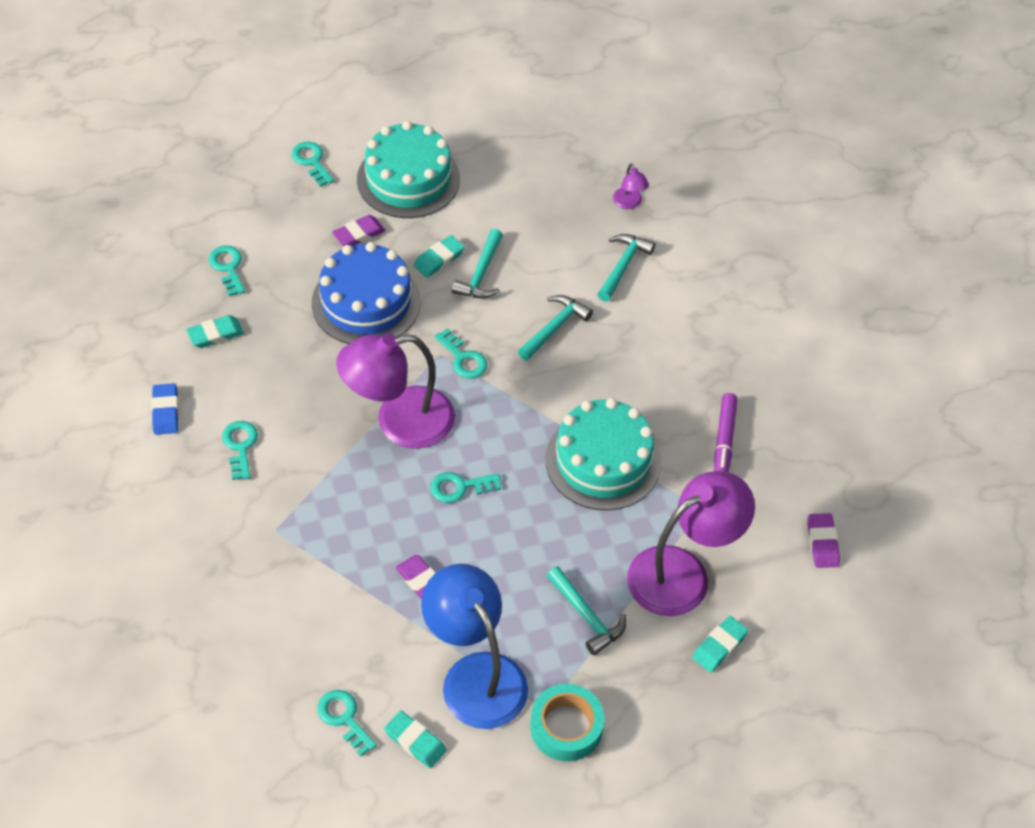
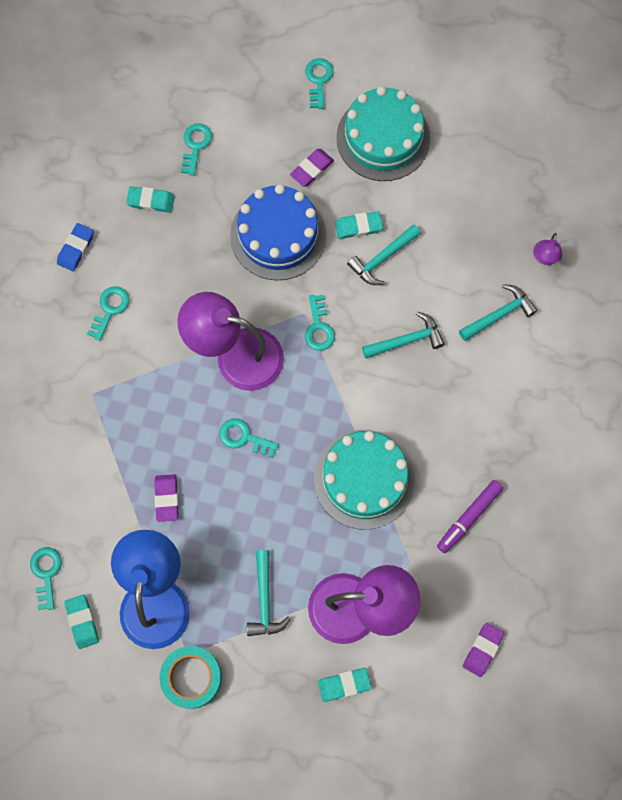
camera: 35 degrees right, 20 degrees up
(359, 234) = (312, 169): purple eraser -> purple eraser turned 45 degrees counterclockwise

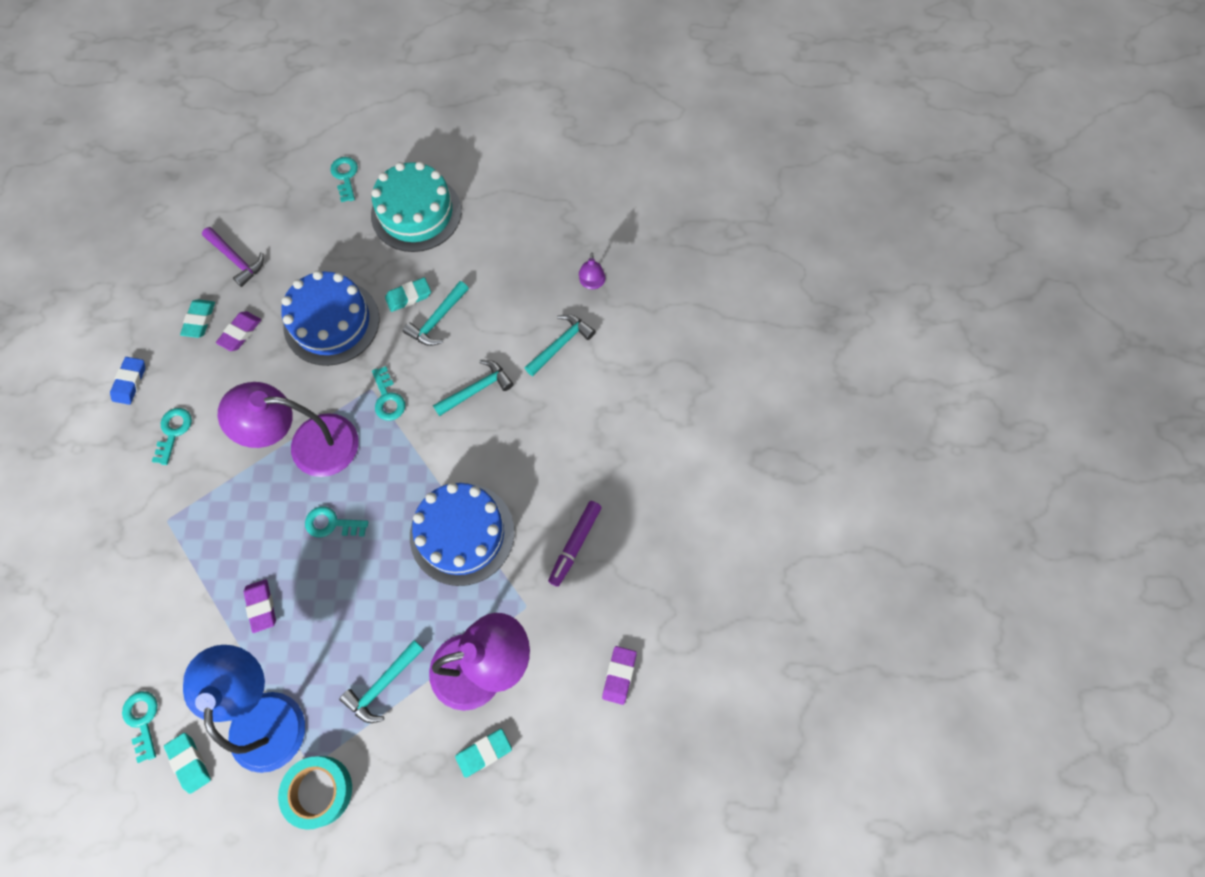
camera: 15 degrees left, 5 degrees down
(151, 201) = (200, 320): turquoise eraser -> turquoise eraser turned 75 degrees counterclockwise
(195, 145) = (236, 260): turquoise key -> purple hammer
(265, 599) = (383, 684): turquoise hammer -> turquoise hammer turned 60 degrees clockwise
(312, 169) = (353, 255): purple eraser -> purple eraser (240, 333)
(364, 479) = (462, 533): turquoise cake -> blue cake

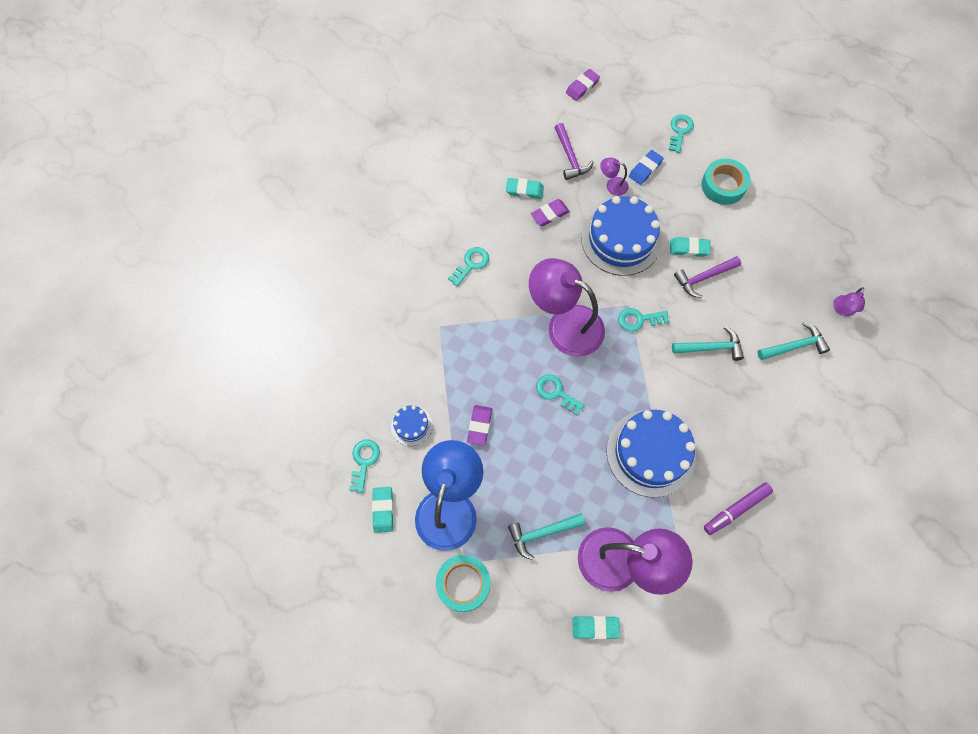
camera: 30 degrees right, 0 degrees up
(130, 382) = (456, 212): blue eraser -> blue eraser (645, 169)
(182, 648) = (411, 425): none -> blue cake
(200, 320) = (524, 190): turquoise eraser -> turquoise eraser turned 60 degrees clockwise
(296, 268) = (612, 185): none -> purple lamp
(388, 398) = (638, 319): turquoise key -> turquoise key turned 75 degrees clockwise
(416, 213) = (723, 185): turquoise cake -> turquoise tape
(438, 320) = (704, 278): turquoise hammer -> purple hammer
(619, 675) = (726, 630): purple eraser -> purple eraser (582, 87)

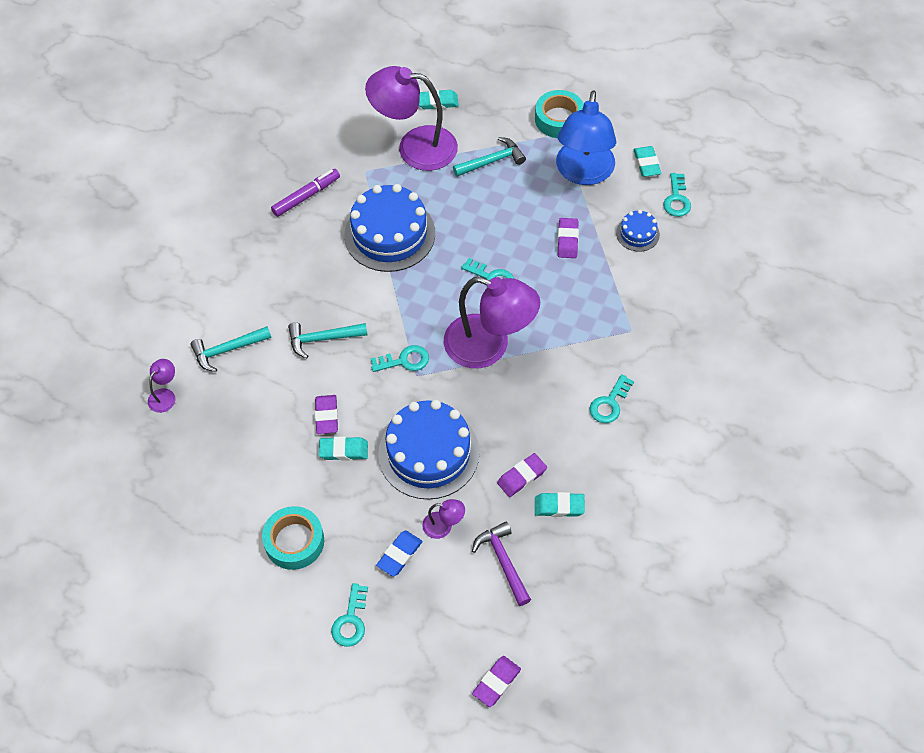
camera: 175 degrees right, 10 degrees down
(704, 278) = (326, 416): purple hammer -> purple eraser

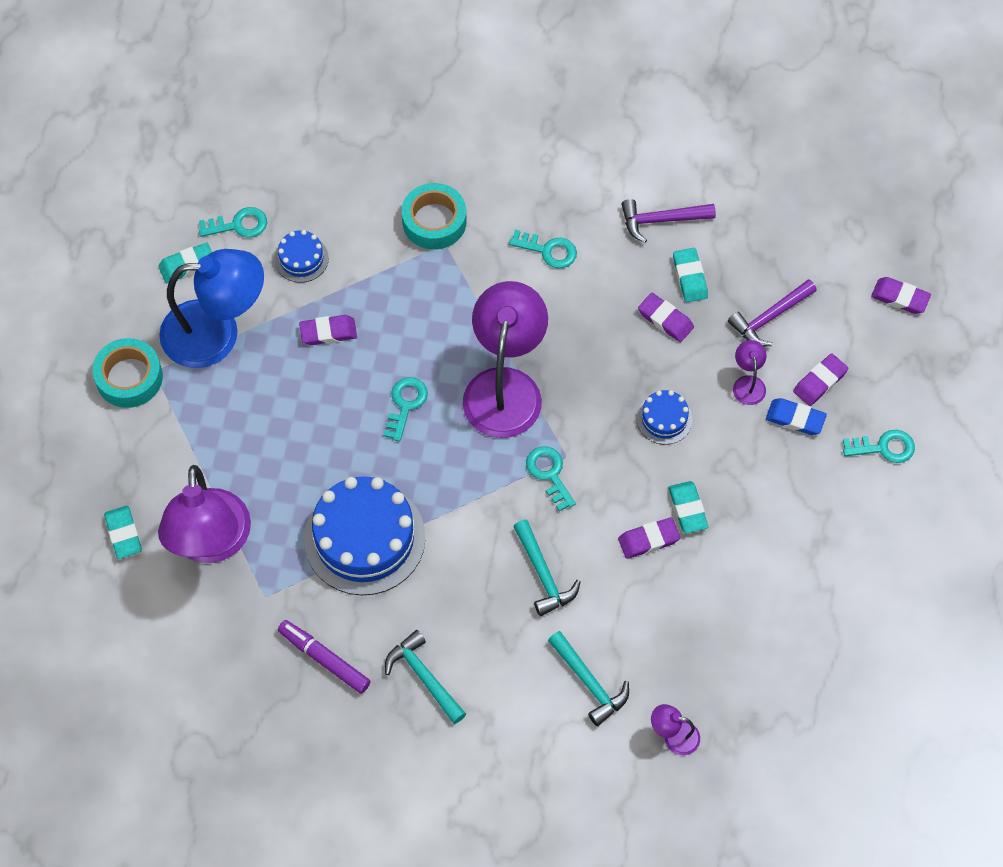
camera: 105 degrees left, 5 degrees up
(294, 541) = (814, 529): turquoise tape -> turquoise tape (434, 221)
(428, 453) = (664, 419): blue cake -> blue cake, size x0.47
(429, 585) = (820, 382): none -> purple eraser
(492, 161) = (217, 443): turquoise hammer -> turquoise hammer (424, 677)
(622, 498) = (662, 220): none -> purple hammer

